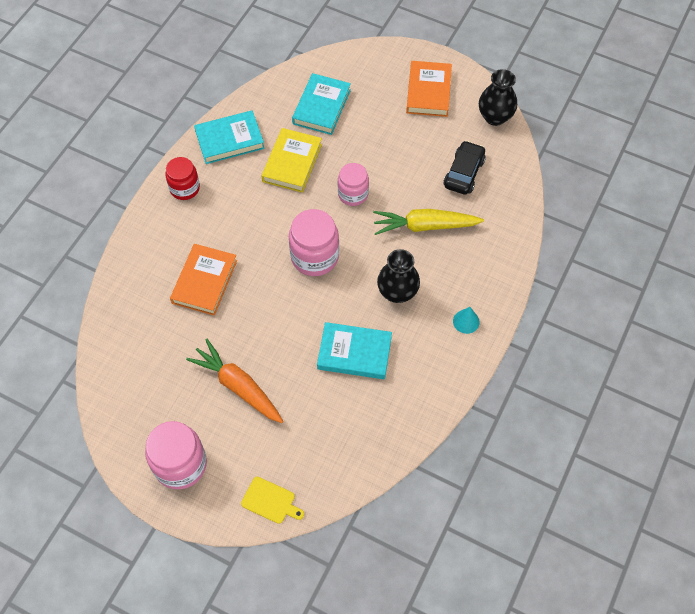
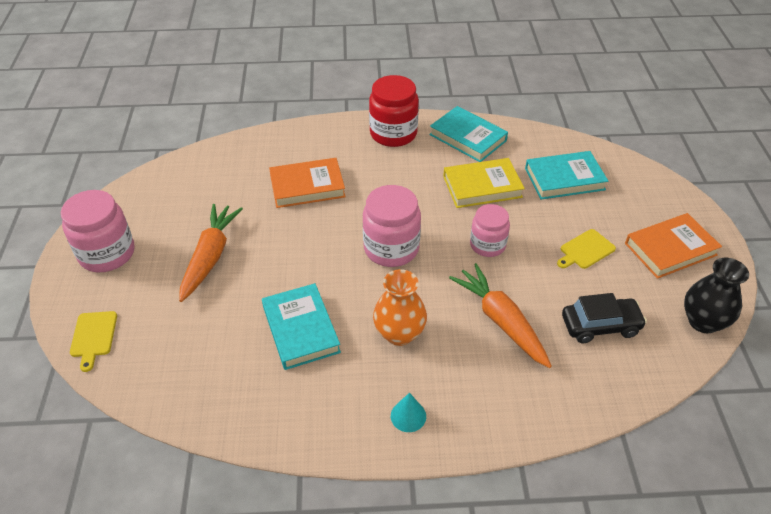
camera: 60 degrees right, 15 degrees down
(185, 188) = (393, 133): red jar -> red jar, size x1.53
(397, 139) = (585, 250): none -> yellow cutting board
(397, 292) = (399, 333): black vase -> orange vase
(424, 226) = (500, 321): yellow carrot -> orange carrot

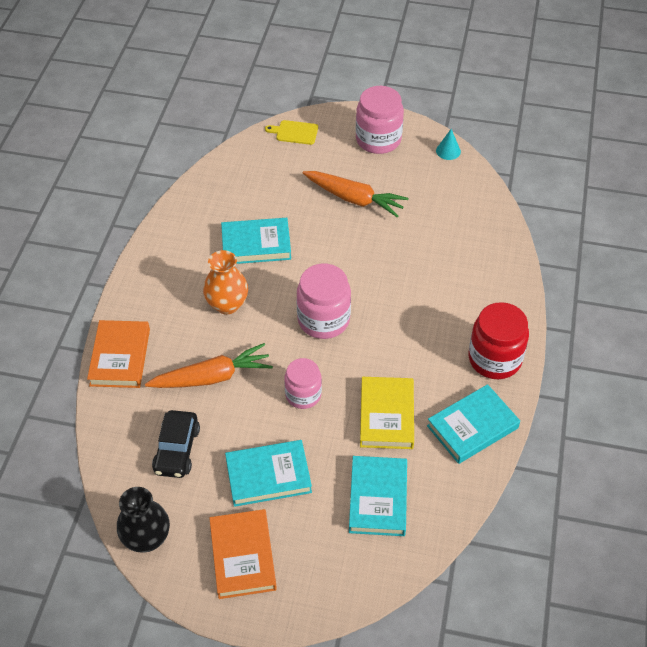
camera: 105 degrees right, 5 degrees up
(307, 186) = (426, 273): orange book -> orange book (120, 357)
(408, 416) = (151, 293): turquoise cone -> turquoise cone (448, 151)
(585, 250) = (268, 476): yellow cutting board -> turquoise book

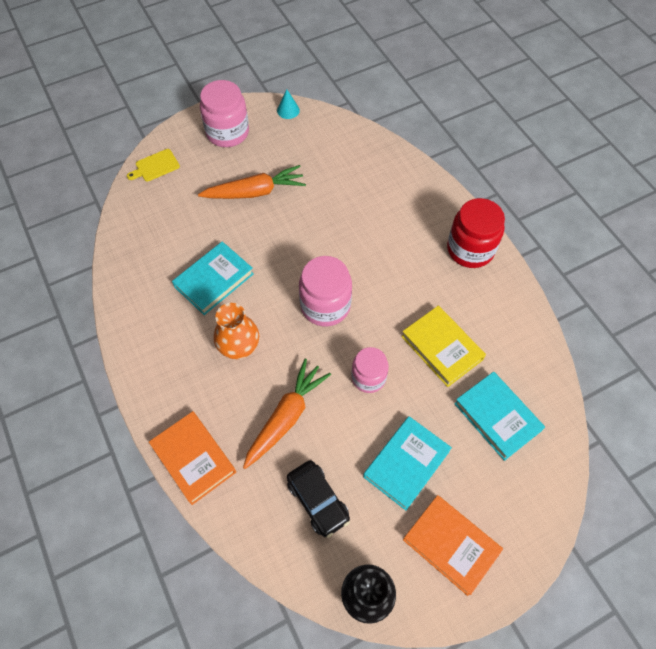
camera: 40 degrees left, 10 degrees up
(472, 427) = (505, 311): turquoise book -> none

